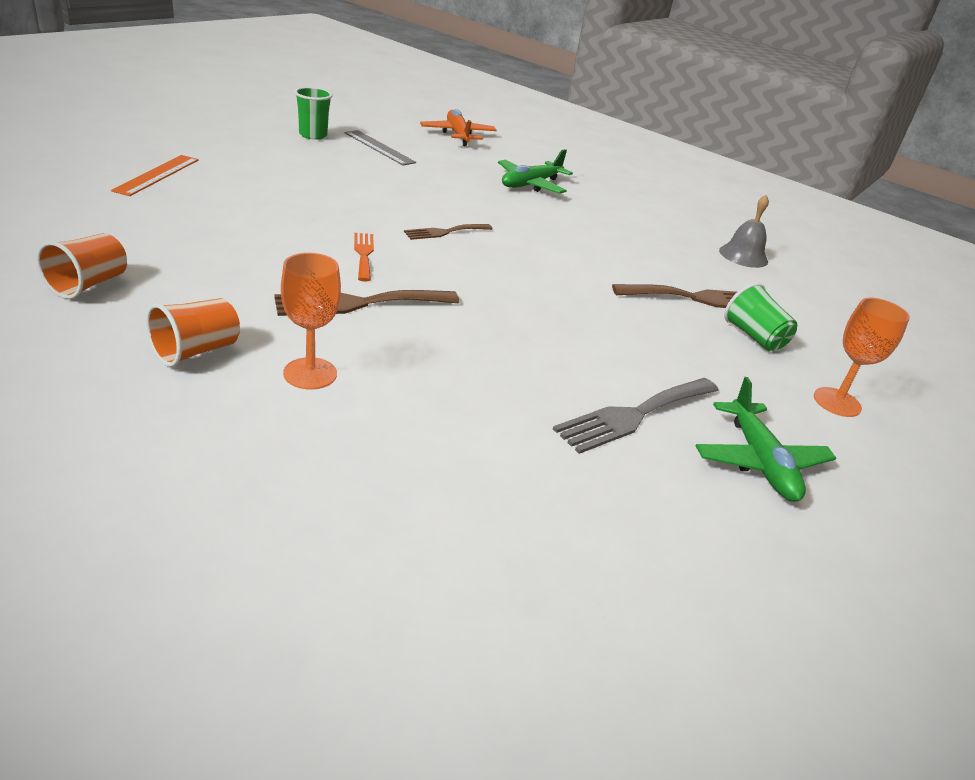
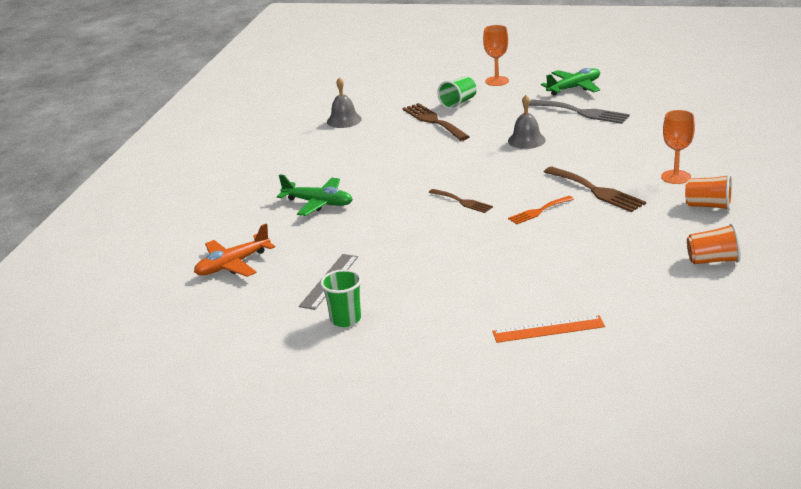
camera: 105 degrees left, 5 degrees down
(570, 328) = (526, 140): none -> grey bell

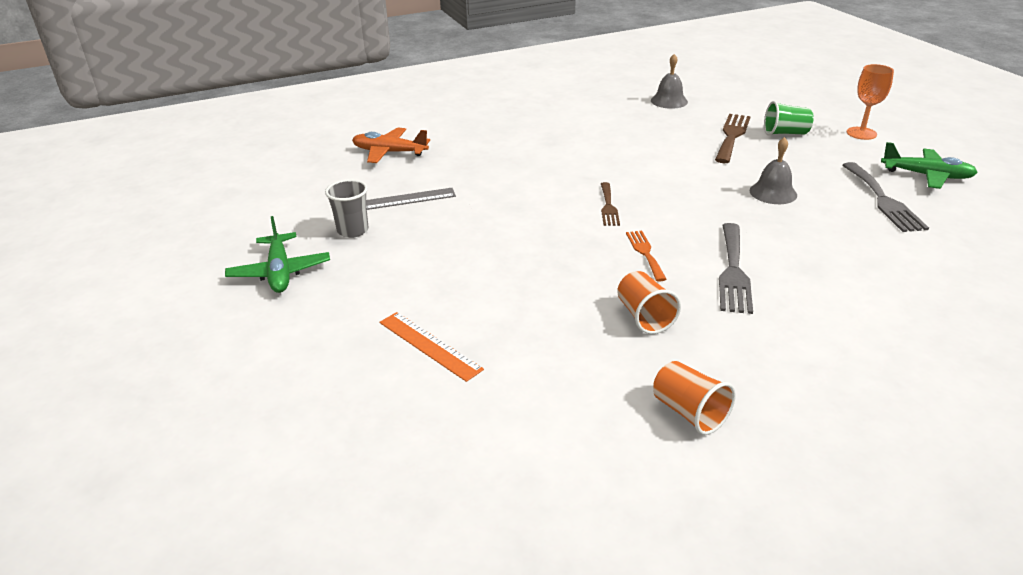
camera: 50 degrees right, 5 degrees up
(318, 203) = (520, 146): green plane -> green plane (280, 272)
(345, 319) = (353, 230): green cup -> grey cup
(538, 211) = (645, 253): orange fork -> orange fork turned 60 degrees clockwise
(596, 191) = (733, 271): brown fork -> grey fork
(675, 177) = (842, 312): orange goblet -> none
(708, 206) = (811, 362): orange cup -> orange cup (644, 317)

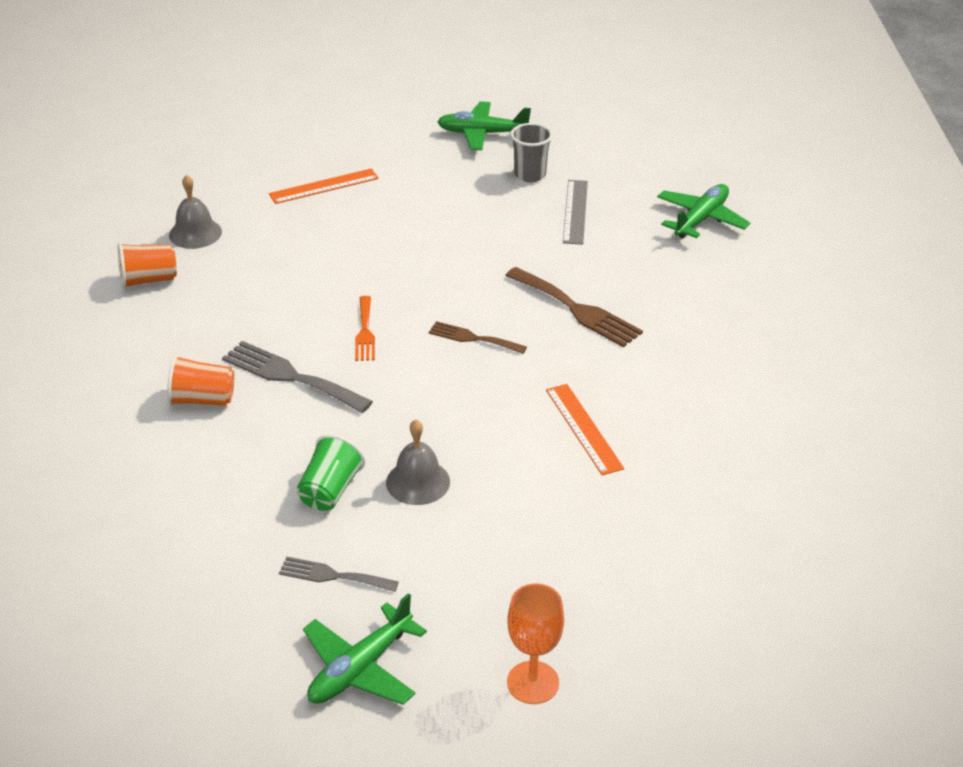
camera: 110 degrees right, 5 degrees up
(389, 152) = (701, 219): orange plane -> green plane
(644, 317) = (270, 297): orange cup -> orange cup (202, 400)
(645, 253) = (365, 332): orange fork -> orange fork turned 75 degrees clockwise
(661, 153) = (583, 428): none -> orange ruler
(669, 101) = (768, 509): grey bell -> grey bell (195, 233)
(732, 136) = (601, 522): brown fork -> brown fork (577, 310)
(785, 133) = (580, 586): green cup -> green cup (330, 490)
(883, 200) = (333, 575): grey fork -> grey fork, size x0.61

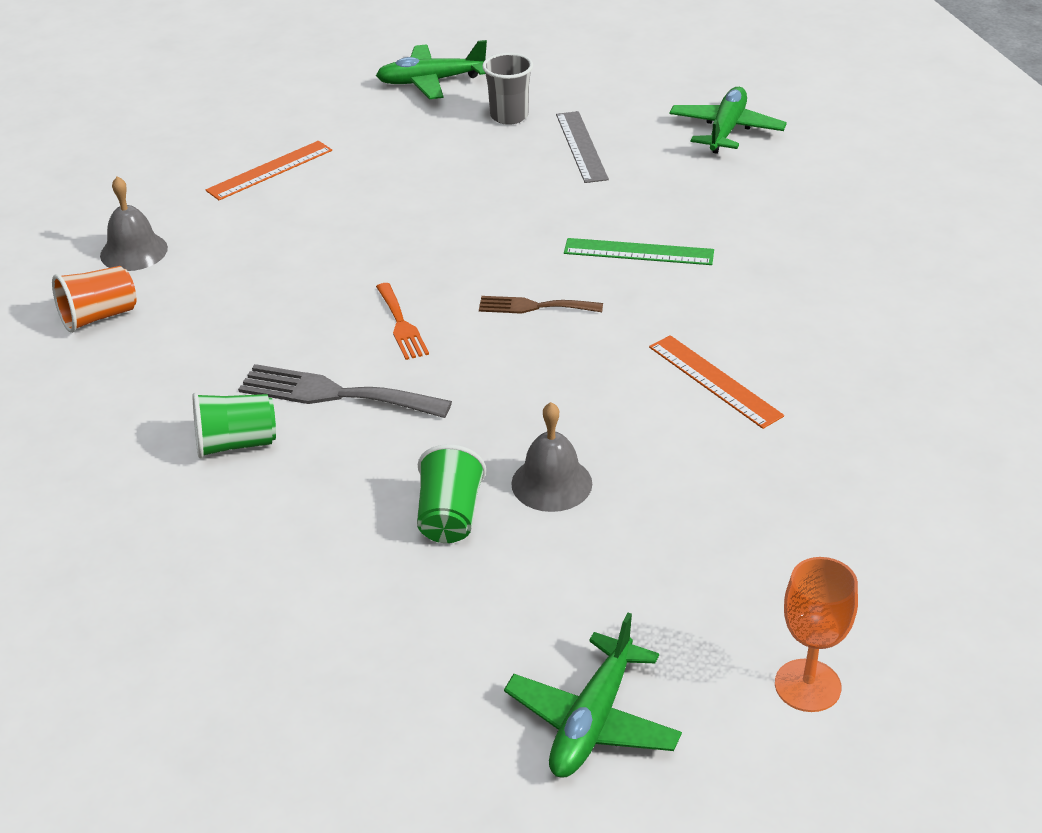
camera: 15 degrees left, 0 degrees up
(202, 400) = (236, 444): orange cup -> green cup
(333, 575) = (503, 617): grey fork -> none
(577, 310) = (638, 252): brown fork -> green ruler

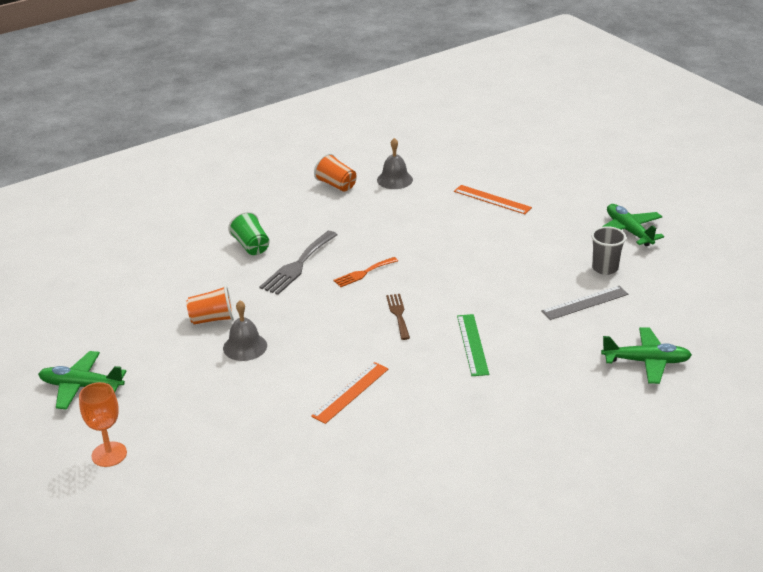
camera: 75 degrees right, 5 degrees down
(335, 394) = (298, 265): grey fork -> grey fork turned 150 degrees counterclockwise
(449, 517) = (212, 319): green cup -> orange cup

